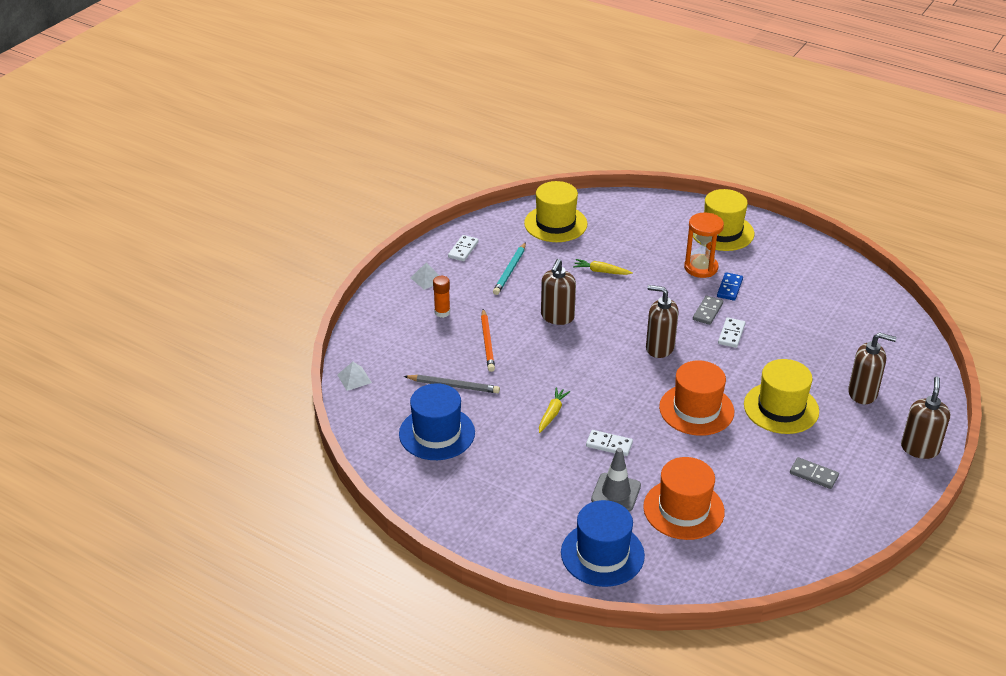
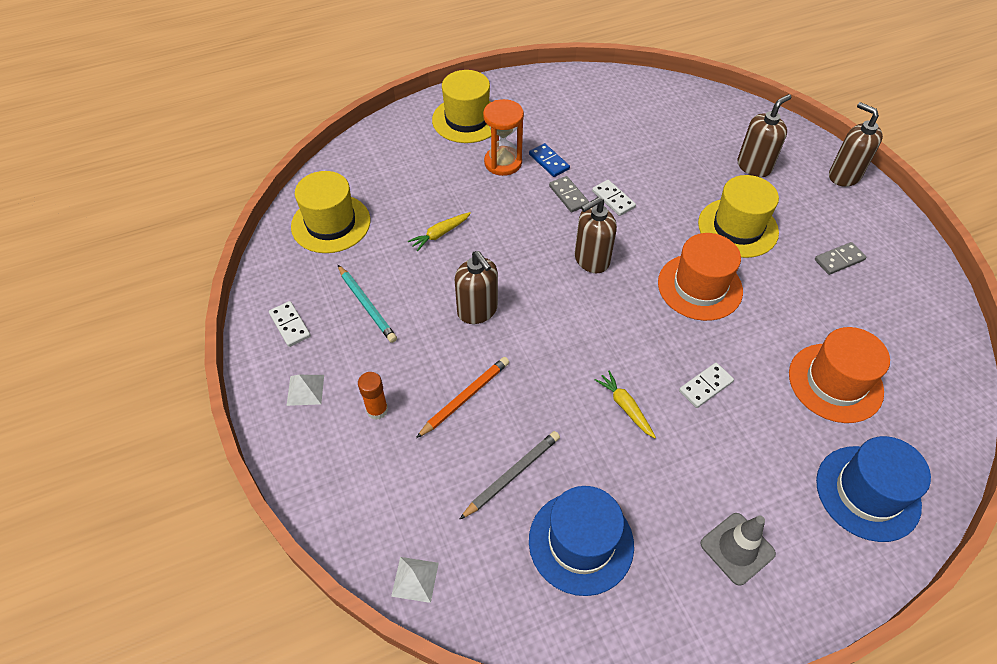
camera: 55 degrees left, 15 degrees up
(487, 342) = (465, 397): orange pencil -> orange pencil turned 75 degrees counterclockwise
(616, 492) = (781, 424): grey traffic cone -> grey traffic cone (737, 548)

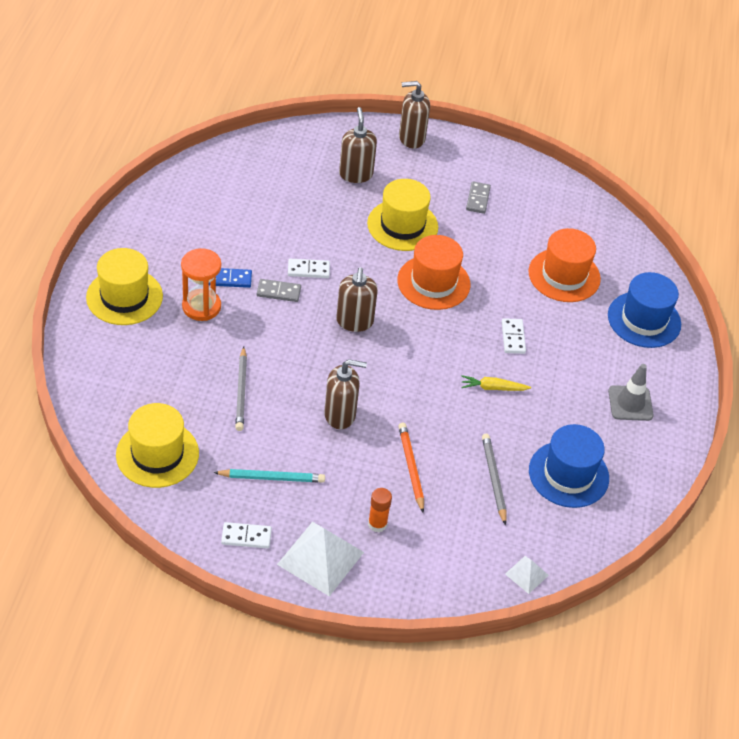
camera: 60 degrees left, 5 degrees down
(305, 390) = (320, 558): white pyramid -> white pyramid, size x1.98
(440, 234) = (241, 391): yellow carrot -> grey pencil

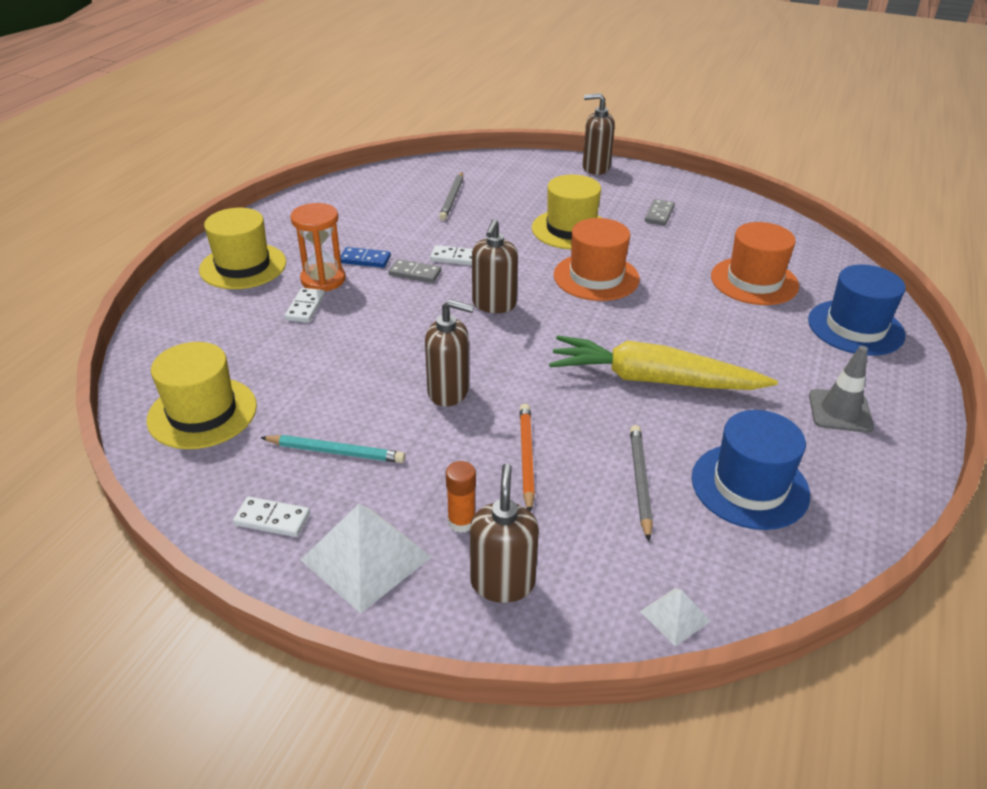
camera: 15 degrees right, 10 degrees down
(241, 391) = (334, 358): grey pencil -> grey pencil (452, 198)
(356, 174) = (530, 189): brown soap dispenser -> brown soap dispenser (502, 582)
(493, 388) = (653, 380): yellow carrot -> yellow carrot, size x2.42
(513, 337) = (685, 332): white domino -> white domino (305, 307)

